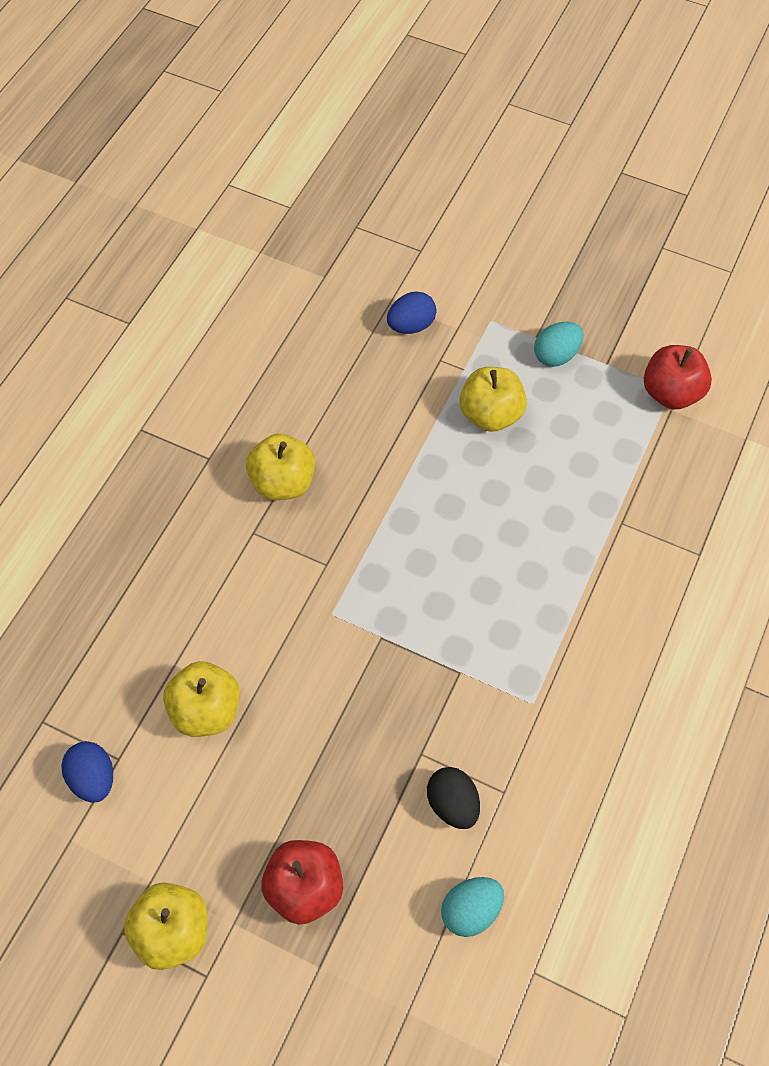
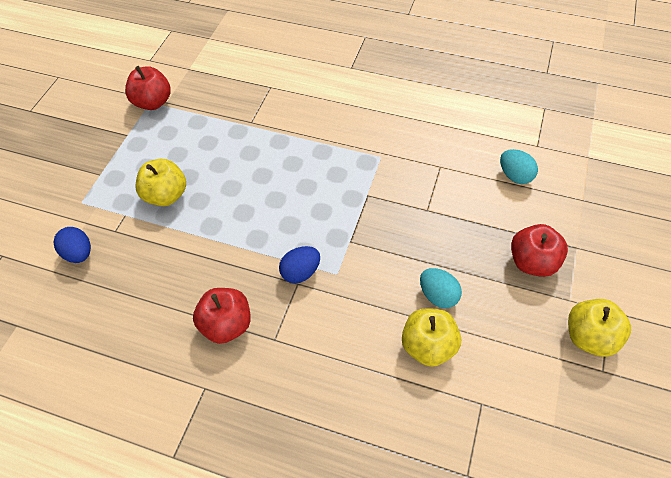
camera: 95 degrees left, 5 degrees down
(93, 778) = (502, 419): blue egg -> blue egg (300, 272)
(283, 482) = (227, 324): yellow apple -> red apple
(452, 804) = (454, 190): black egg -> none
(556, 355) = (117, 162): turquoise egg -> turquoise egg (438, 295)

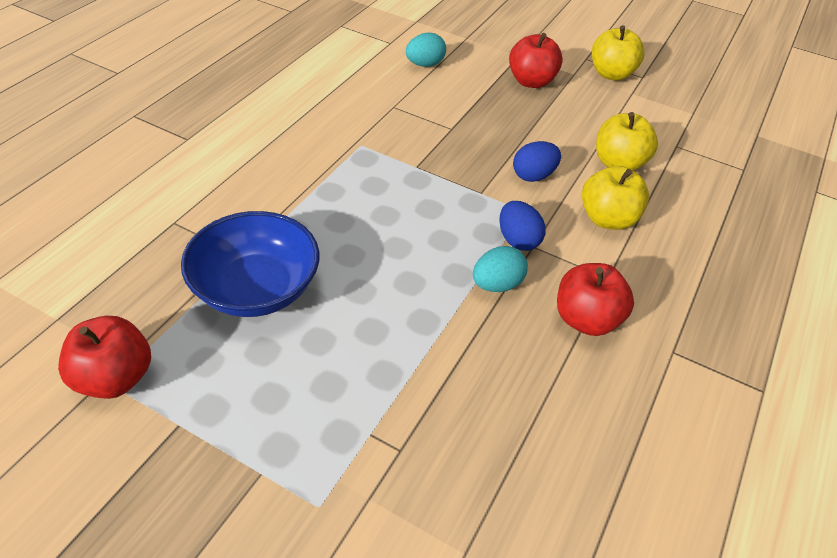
camera: 85 degrees left, 10 degrees down
(79, 253) = (436, 507): blue egg -> blue egg (533, 176)
(166, 195) = (347, 371): yellow apple -> yellow apple (607, 219)
(223, 138) = (256, 288): none -> blue bowl
(438, 295) = (561, 145): turquoise egg -> turquoise egg (496, 284)

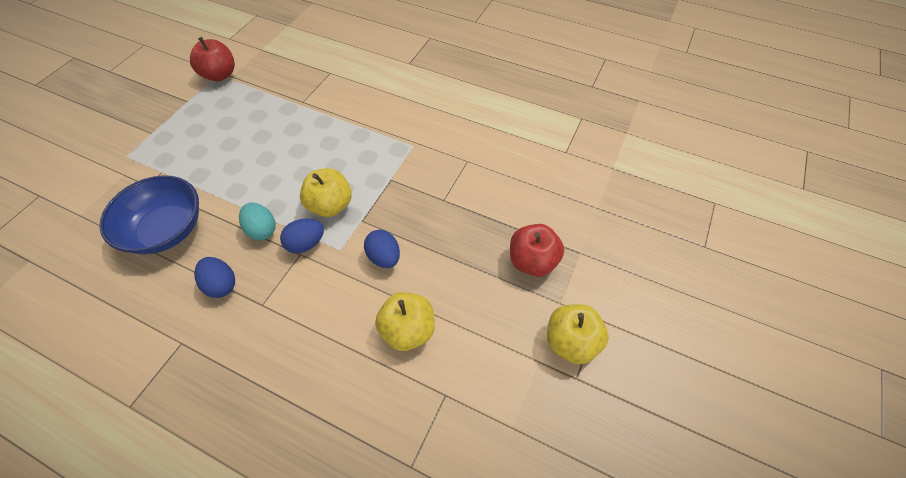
camera: 90 degrees right, 10 degrees up
(256, 288) = (273, 113): blue bowl -> blue bowl (166, 229)
(425, 64) = (536, 177): turquoise egg -> none
(586, 319) = (221, 284): red apple -> blue egg
(607, 219) = (329, 311): yellow apple -> yellow apple (330, 205)

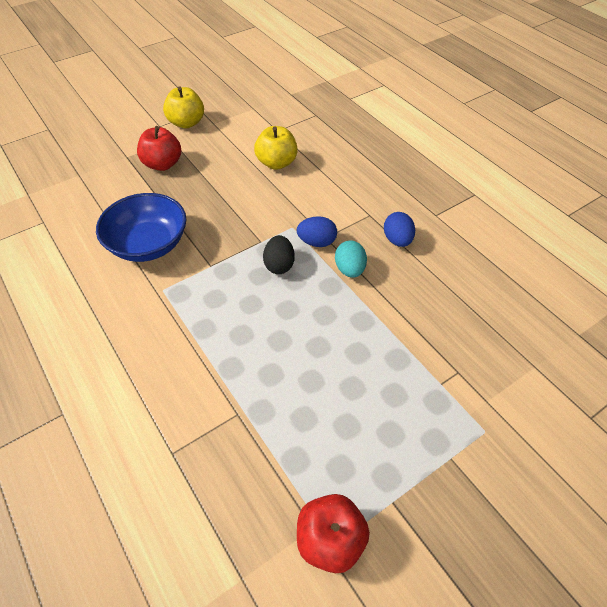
camera: 150 degrees left, 5 degrees down
(166, 229) = (440, 308): blue bowl -> blue bowl (148, 244)
(330, 205) = (279, 265): yellow apple -> black egg
(384, 257) = (262, 208): blue egg -> none

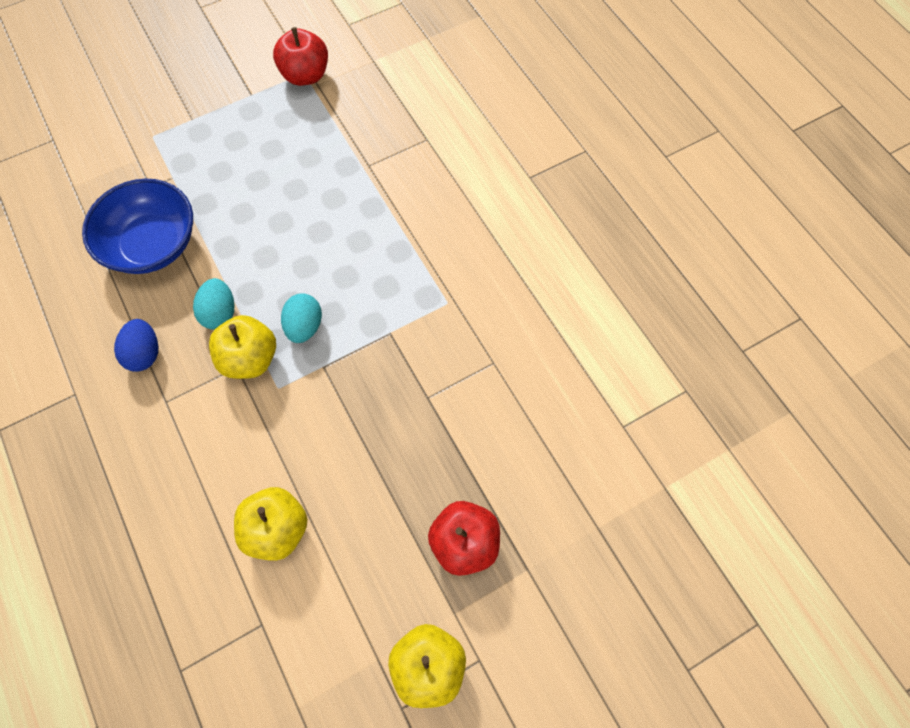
camera: 175 degrees left, 15 degrees up
(148, 244) = (471, 373): blue bowl -> blue bowl (153, 244)
(279, 265) = (305, 326): black egg -> turquoise egg
(317, 242) = (250, 358): blue egg -> yellow apple

